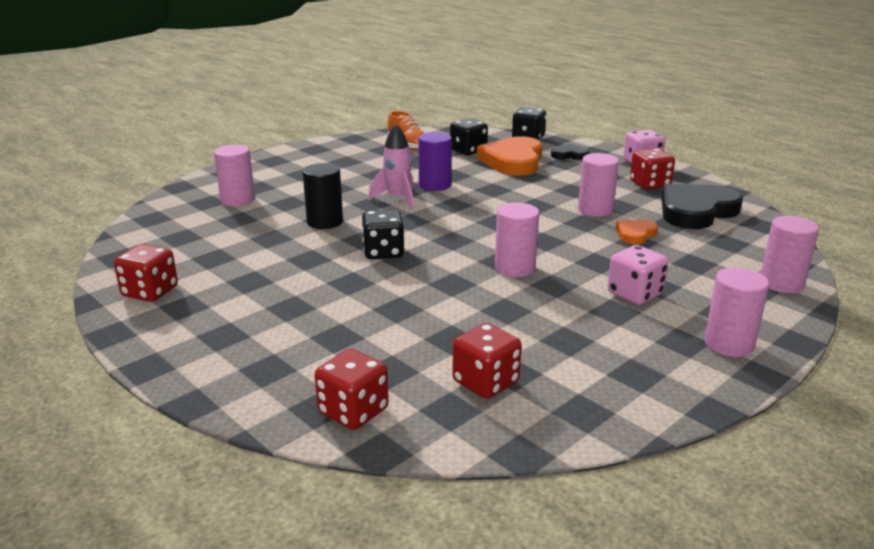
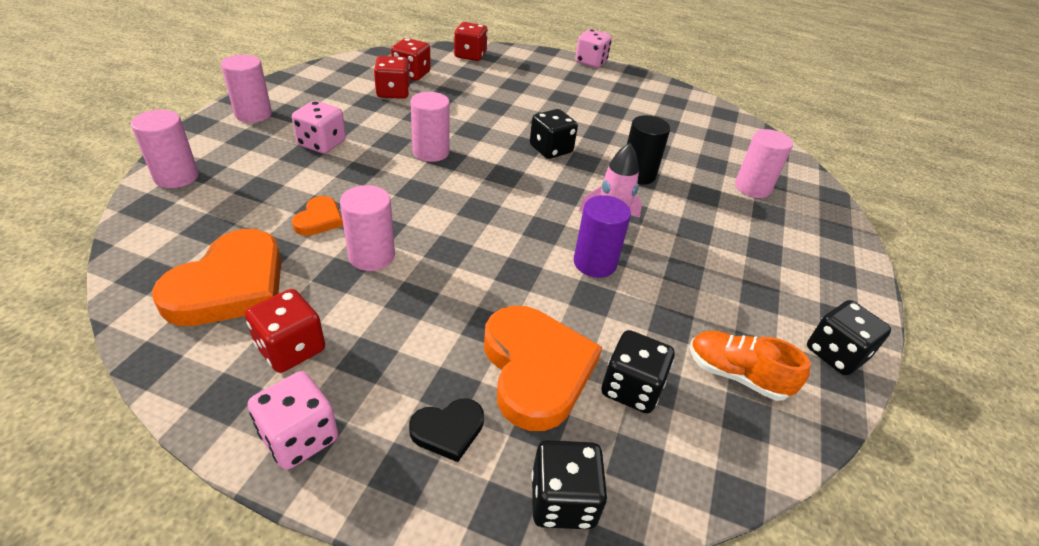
camera: 150 degrees right, 15 degrees up
(150, 292) = (659, 94): red dice -> red dice (393, 93)
(156, 361) = (591, 62): none -> pink dice
(342, 143) = (835, 353): none -> black dice
(696, 211) = (230, 285): black heart -> orange heart

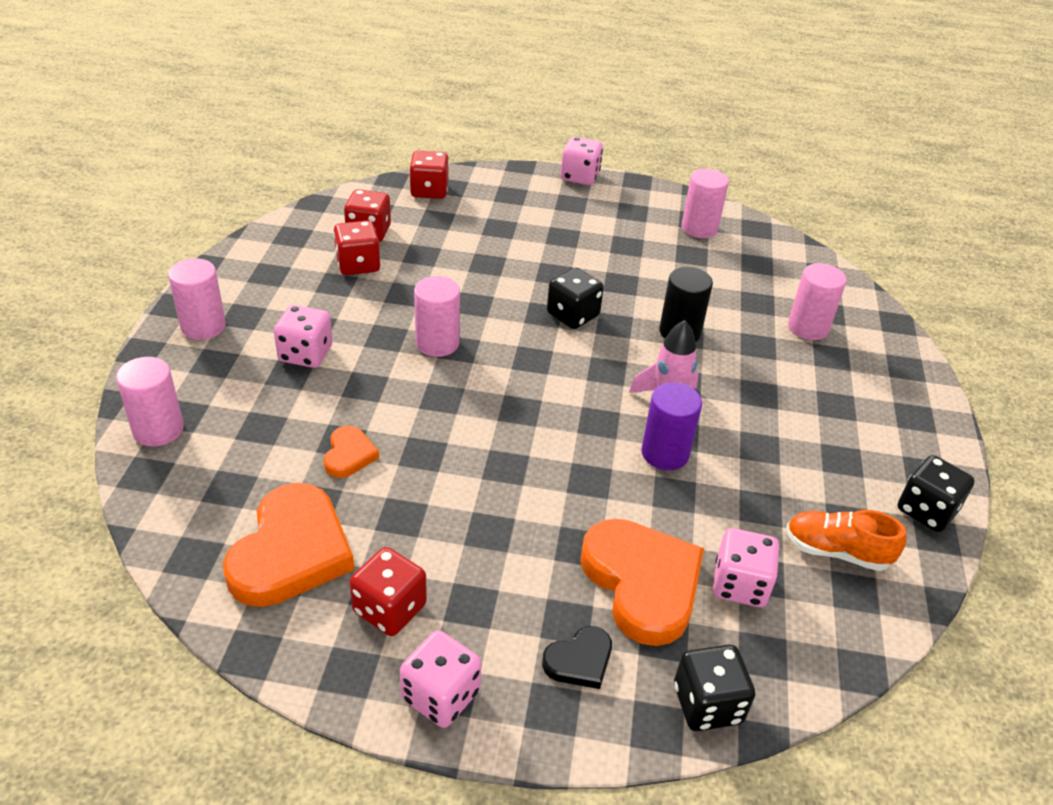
camera: 10 degrees left, 0 degrees up
(371, 256) = (426, 489): pink cylinder -> pink cylinder (699, 228)
(631, 388) = (740, 585): black dice -> pink dice

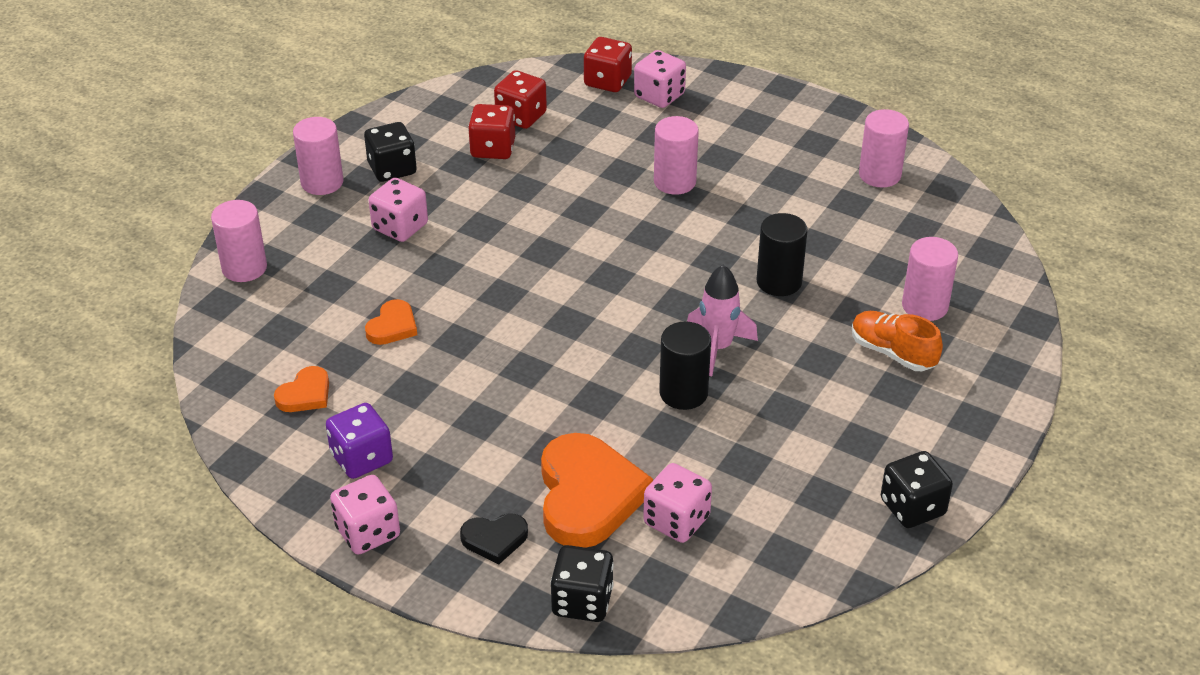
camera: 25 degrees right, 0 degrees up
(291, 552) = (305, 394): orange heart -> orange heart, size x0.49
(389, 609) = (361, 458): red dice -> purple dice
(437, 343) = (527, 242): pink cylinder -> pink cylinder (674, 182)
(573, 315) = (678, 242): black dice -> black dice (392, 169)
(580, 177) = (782, 92): pink dice -> pink dice (659, 96)
(665, 453) = (683, 393): purple cylinder -> black cylinder
(836, 551) = (790, 518): orange shoe -> orange shoe (892, 353)

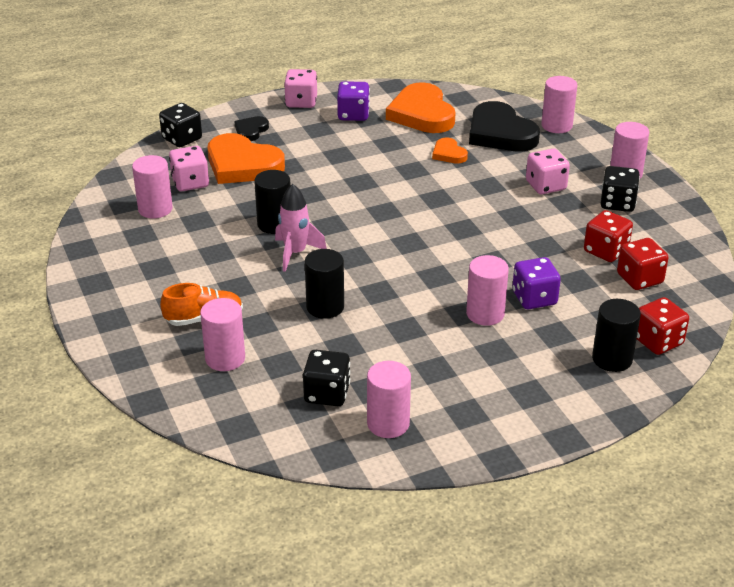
camera: 125 degrees right, 5 degrees down
(302, 305) = (500, 133): none -> black heart
(305, 394) = (422, 114): orange heart -> orange heart, size x2.04
(618, 163) = (534, 298): none -> purple dice
(659, 96) = (612, 359): pink dice -> black cylinder
(763, 516) = (155, 209): none -> pink cylinder
(912, 507) = (90, 259): black dice -> black dice (327, 393)

